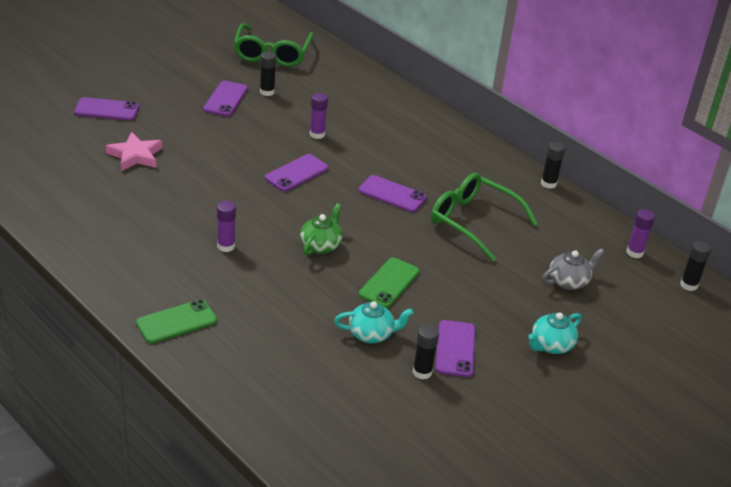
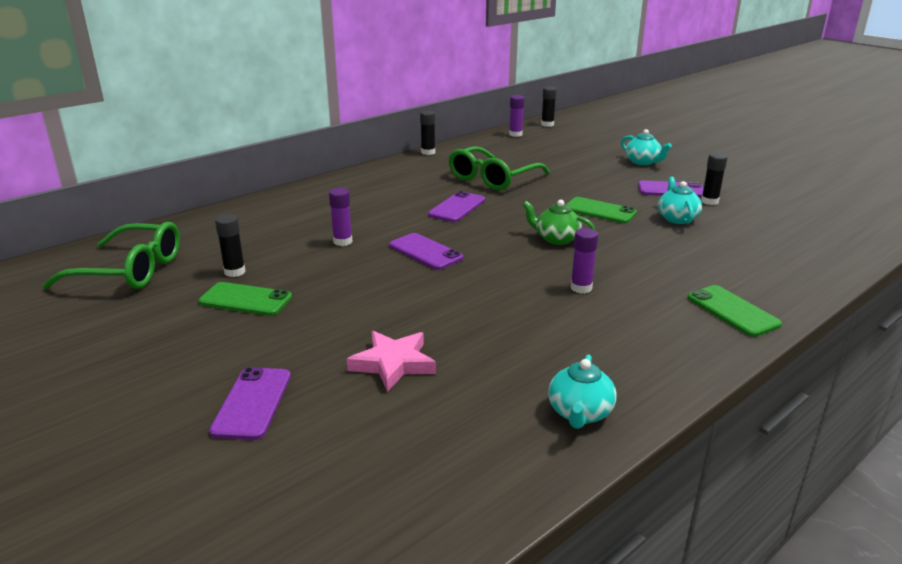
camera: 85 degrees left, 10 degrees down
(65, 222) = (580, 413): none -> turquoise teapot
(225, 99) = (245, 300): purple phone -> green phone
(569, 282) = (562, 153): grey teapot -> none

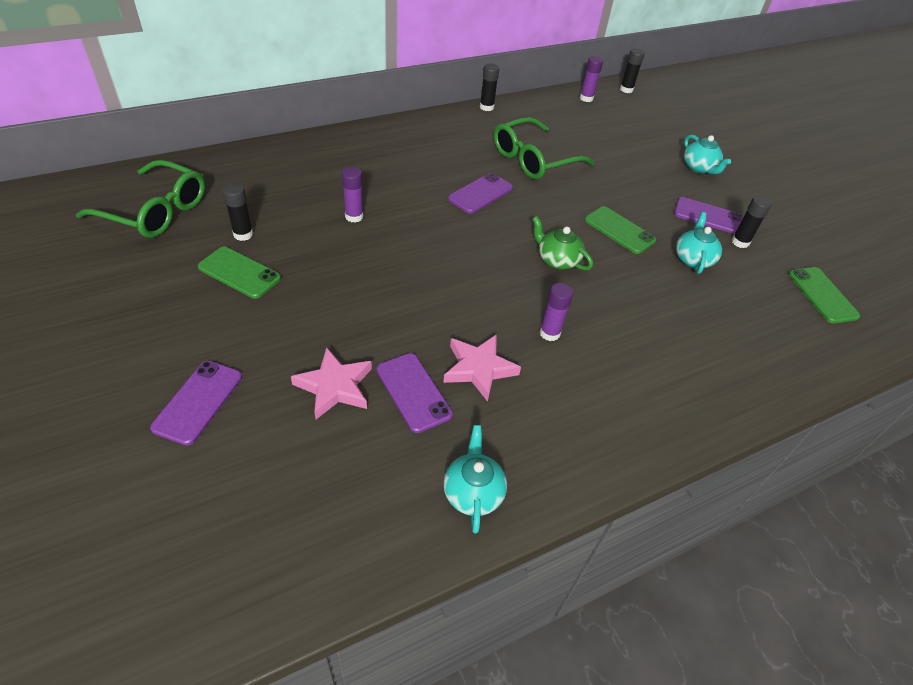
camera: 10 degrees right, 20 degrees up
(425, 252) = (424, 248): purple phone -> purple phone (413, 392)
(529, 324) = (479, 368): none -> pink star
(580, 413) = (473, 492): turquoise teapot -> turquoise teapot turned 150 degrees clockwise
(732, 311) = (683, 401): green phone -> green phone (822, 295)

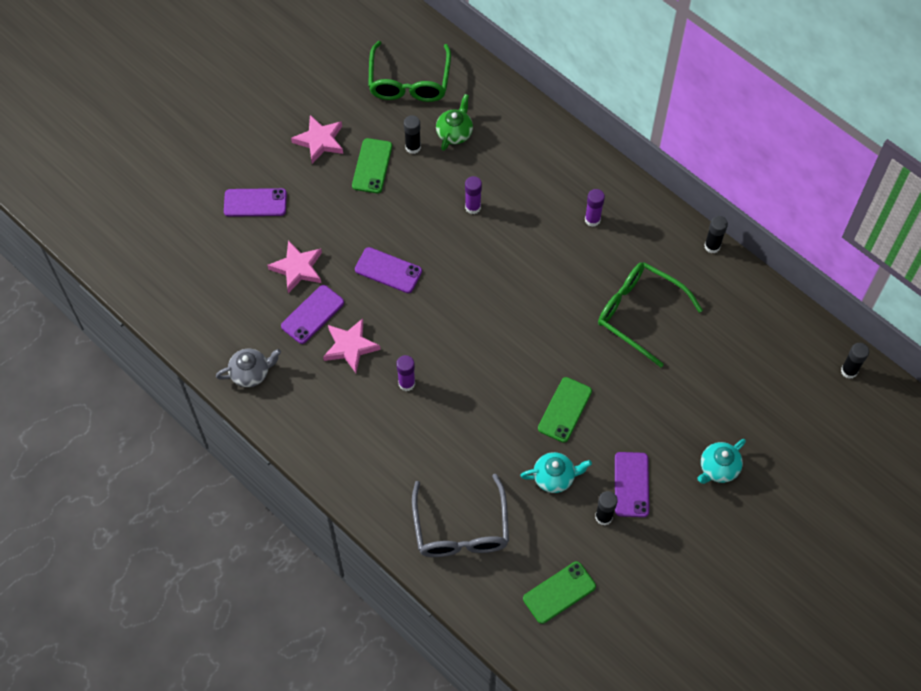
camera: 75 degrees right, 15 degrees up
(162, 306) = (320, 141): none -> pink star
(473, 492) = (251, 373): turquoise teapot -> grey teapot
(480, 193) = (557, 286): purple phone -> purple phone (388, 270)
(557, 260) = (495, 369): green teapot -> green teapot (454, 133)
(586, 98) = (797, 334): purple glue stick -> purple glue stick (592, 219)
(745, 344) = (461, 528): none -> grey glasses

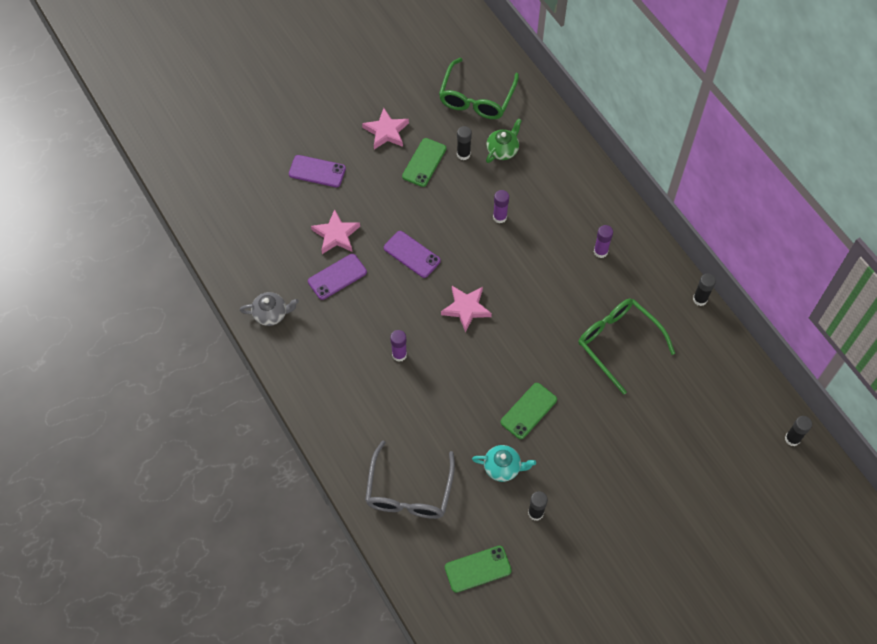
camera: 15 degrees right, 0 degrees up
(350, 347) = (361, 312): pink star -> pink star (466, 308)
(631, 484) = (568, 491): purple phone -> none
(718, 468) = (649, 496): turquoise teapot -> none

